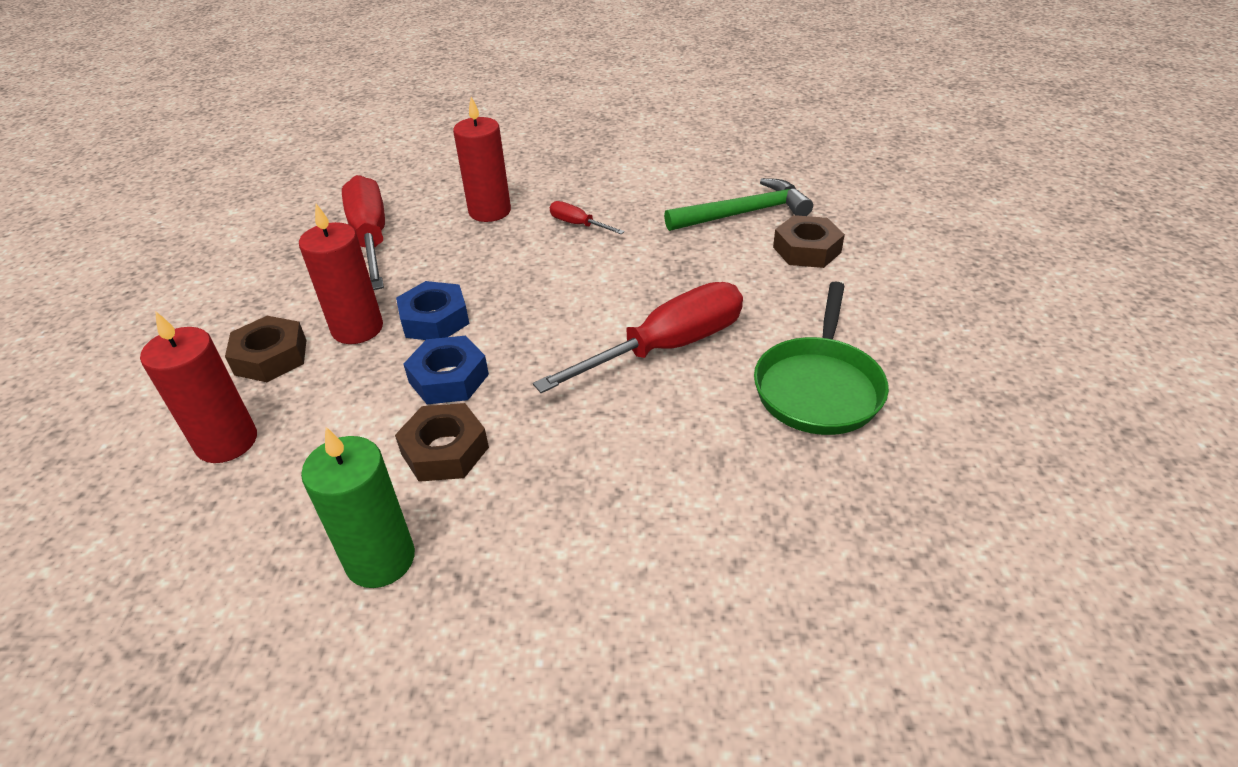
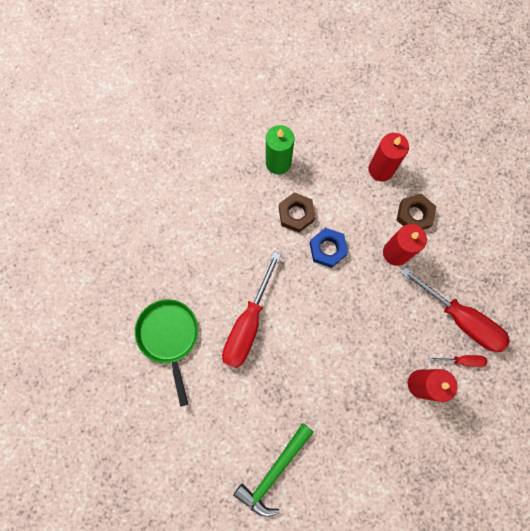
camera: 145 degrees right, 35 degrees up
(435, 319) = (367, 279): blue nut -> none
(578, 224) = (361, 401): red screwdriver -> red screwdriver (462, 360)
(806, 250) = (220, 451): brown nut -> none

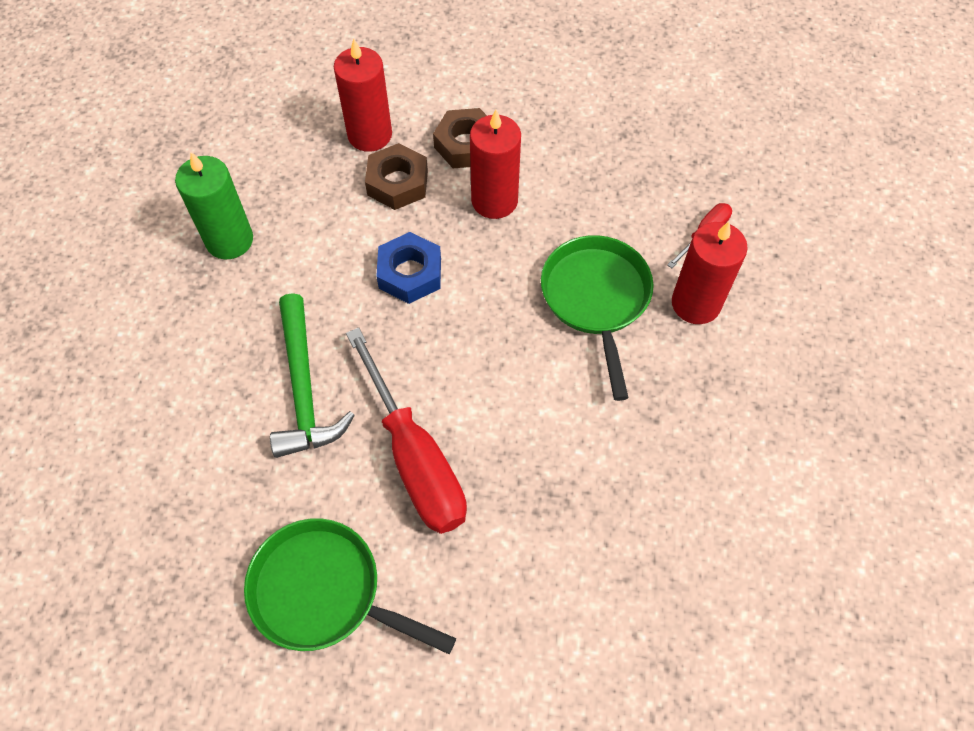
camera: 50 degrees left, 15 degrees down
(274, 472) = (667, 596): green hammer -> green hammer (303, 389)
(296, 214) = (323, 274): brown nut -> brown nut (397, 183)
(384, 338) = (596, 299): none -> green pan
(461, 319) = (649, 196): red screwdriver -> none

